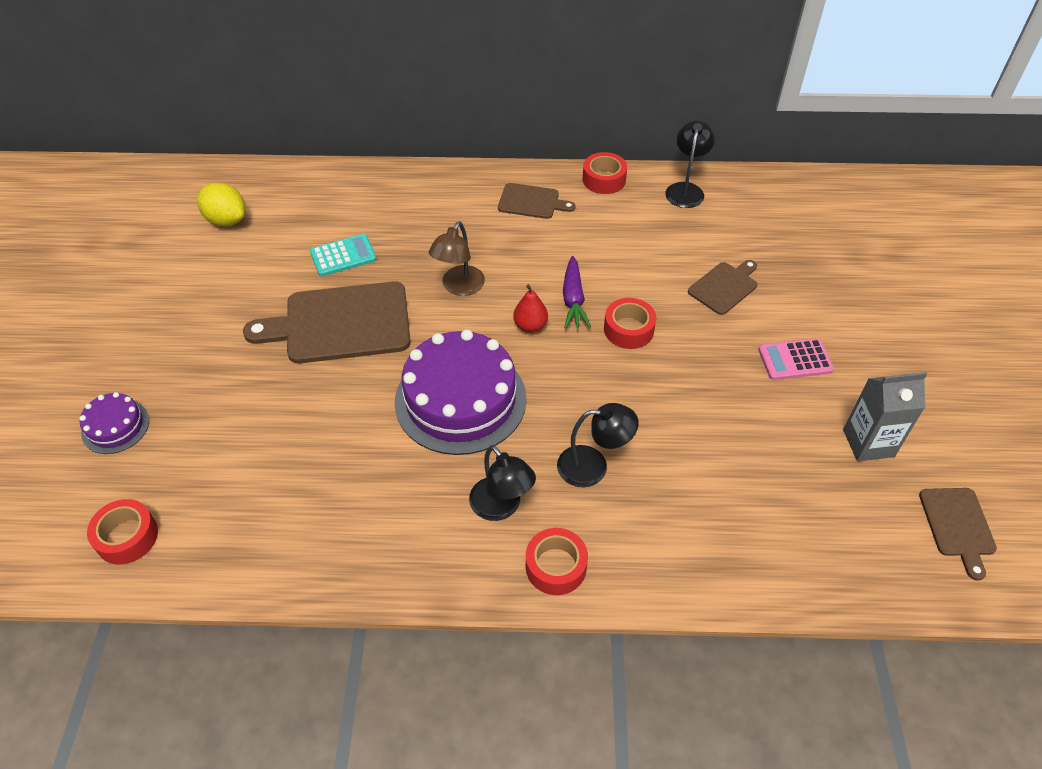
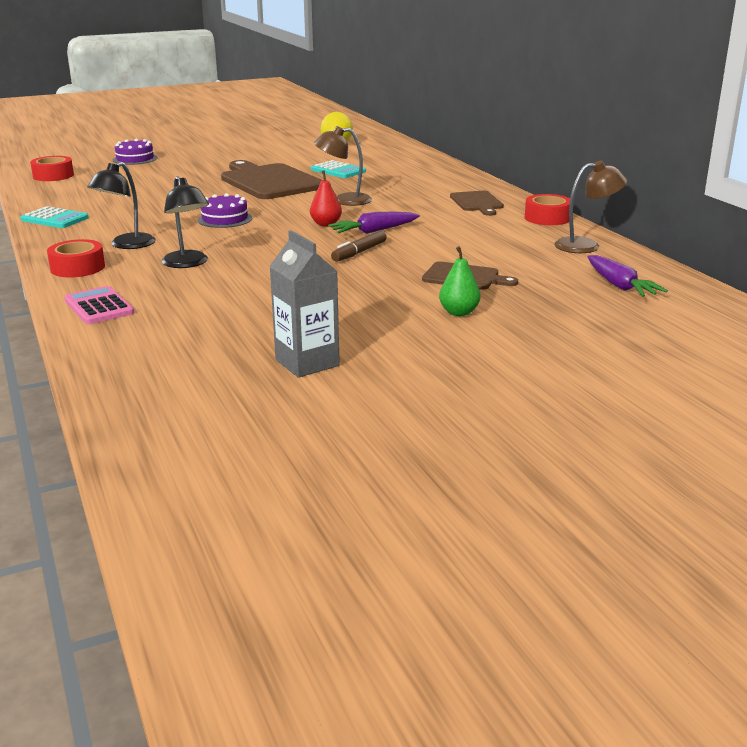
camera: 65 degrees right, 25 degrees down
(351, 564) = (54, 219): none -> turquoise calculator
(460, 399) = (225, 219): purple cake -> purple cake, size x0.48
(628, 329) = (359, 252): red tape -> brown marker
(686, 190) = (586, 245): black lamp -> brown lamp
(781, 213) = (619, 285): none -> purple carrot
(795, 360) = (395, 317): pink calculator -> pink calculator (99, 307)
(799, 319) = (459, 312): none -> green pear
(957, 526) = (219, 420): brown cutting board -> none

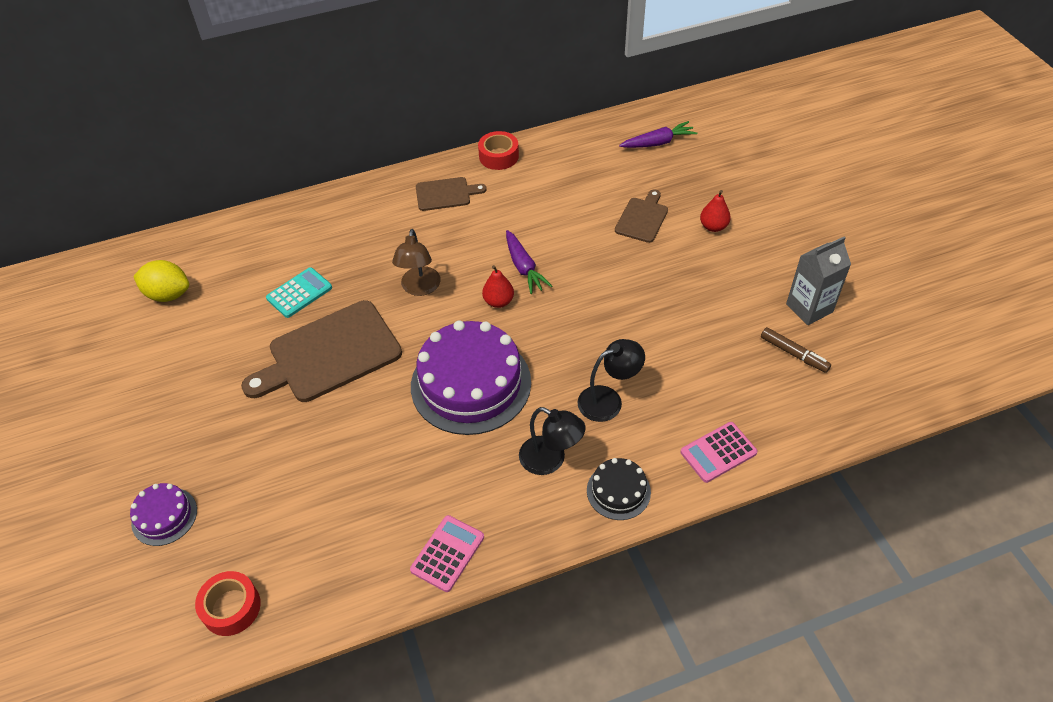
camera: 85 degrees left, 25 degrees up
(54, 219) = (447, 553): turquoise calculator -> pink calculator
(77, 268) = (618, 491): red tape -> black cake
(225, 219) = (470, 384): purple cake -> purple cake, size x2.06
(359, 252) = (582, 278): brown marker -> brown marker (794, 354)
(459, 312) = (713, 226): green pear -> red pear
(586, 245) = (572, 145): brown lamp -> none

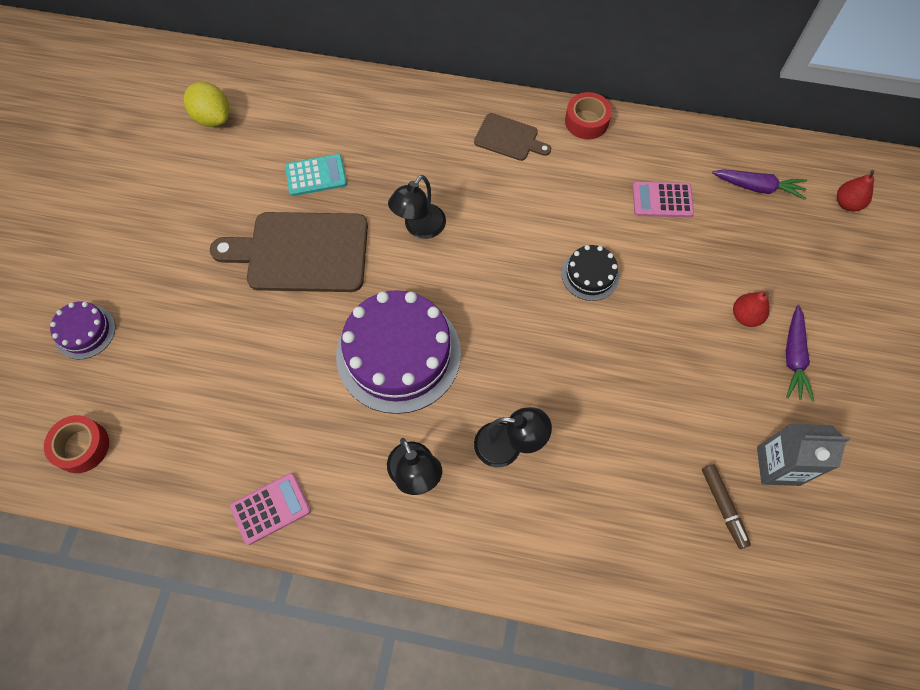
camera: 30 degrees right, 15 degrees up
(420, 288) = (419, 228): brown lamp -> black lamp
(498, 301) = (479, 282): red pear -> red pear (847, 203)
(524, 267) = (527, 259): purple carrot -> purple carrot (793, 357)
(618, 491) = (452, 544): black cake -> black cake (590, 275)
(642, 218) = (679, 267): brown cutting board -> none
(718, 452) = (571, 564): pink calculator -> pink calculator (662, 200)

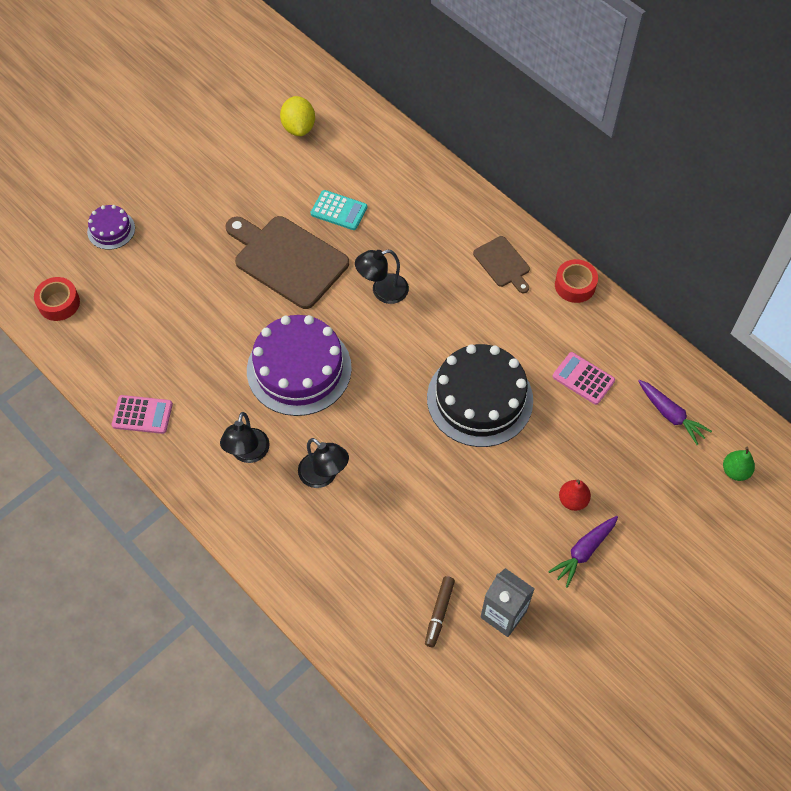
camera: 35 degrees right, 5 degrees down
(590, 275) = (479, 399): black cake -> black cake, size x2.06
(847, 203) = (735, 471): red pear -> green pear

